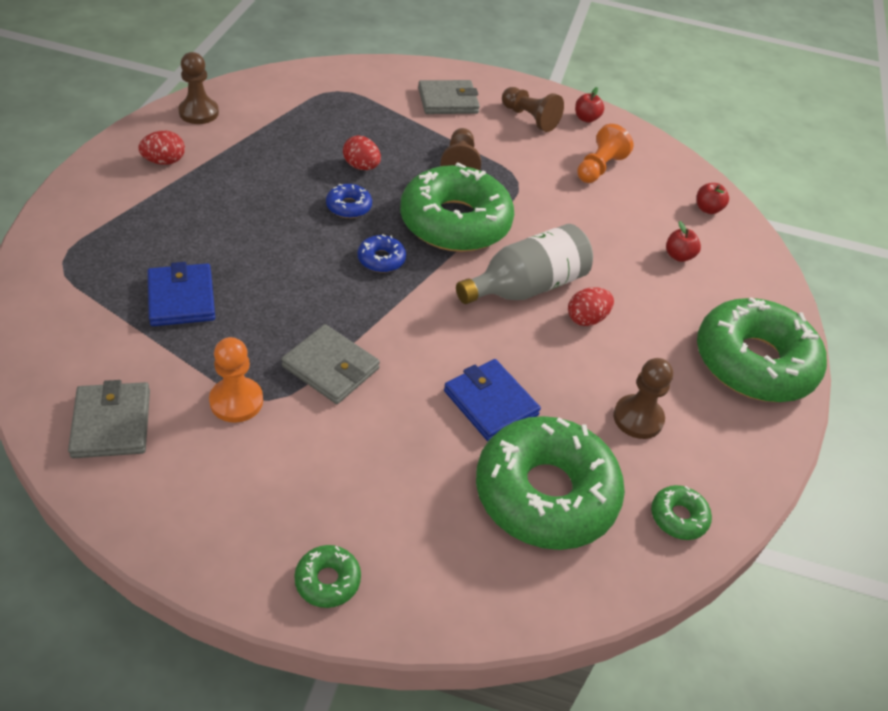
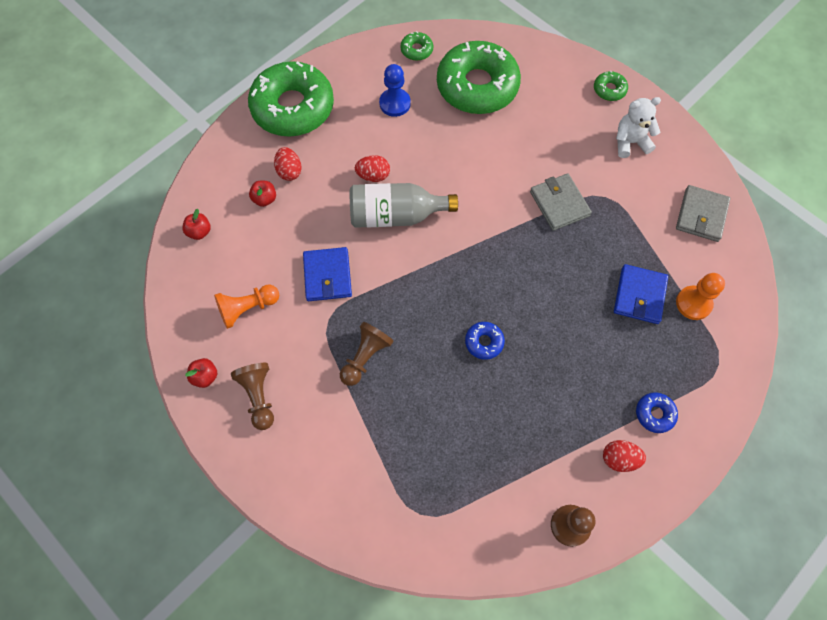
camera: 145 degrees left, 20 degrees up
(236, 401) = (625, 202): orange pawn -> orange pawn (693, 303)
(257, 496) = (630, 142): none -> white teddy bear
(361, 167) = (451, 387): red egg -> red egg (289, 171)
(381, 259) = (485, 278): blue donut -> blue donut (654, 414)
(448, 101) = (319, 454): grey wallet -> none
(455, 222) = (409, 294): green donut -> none
(490, 403) = (474, 144): blue wallet -> blue wallet (327, 276)
(638, 418) = (395, 103): brown pawn -> blue pawn

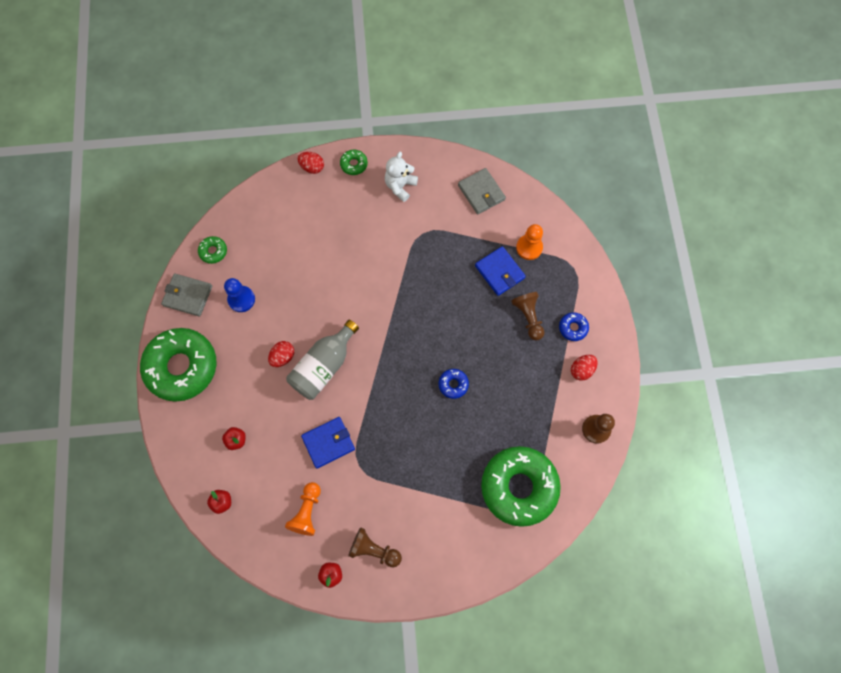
camera: 50 degrees left, 5 degrees up
(289, 171) = (230, 407): red egg -> red egg (312, 167)
(327, 276) = (328, 443): blue wallet -> blue wallet turned 60 degrees counterclockwise
(365, 357) = (403, 463): brown pawn -> brown pawn (528, 317)
(477, 86) = (277, 238): green donut -> green donut (519, 487)
(559, 204) = (403, 263): grey wallet -> grey wallet (188, 296)

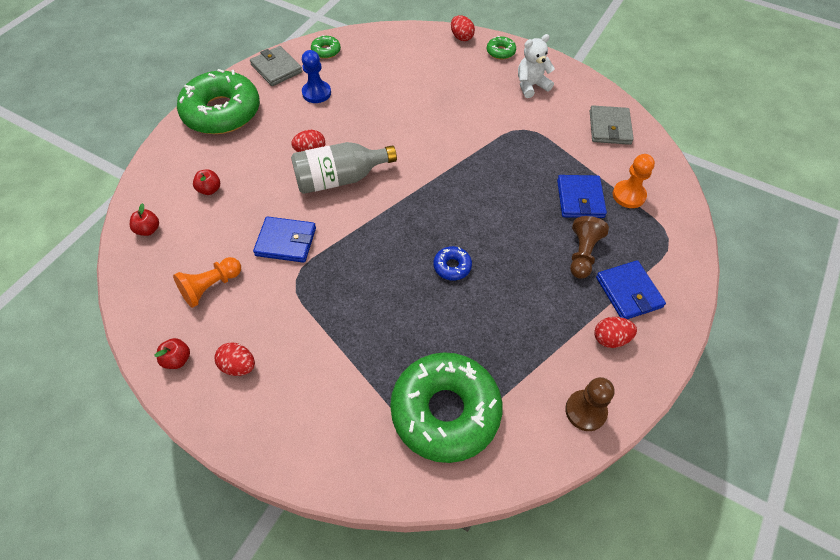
camera: 35 degrees right, 15 degrees down
(374, 549) = (239, 366): brown pawn -> red egg
(573, 328) = (628, 292): blue donut -> blue wallet

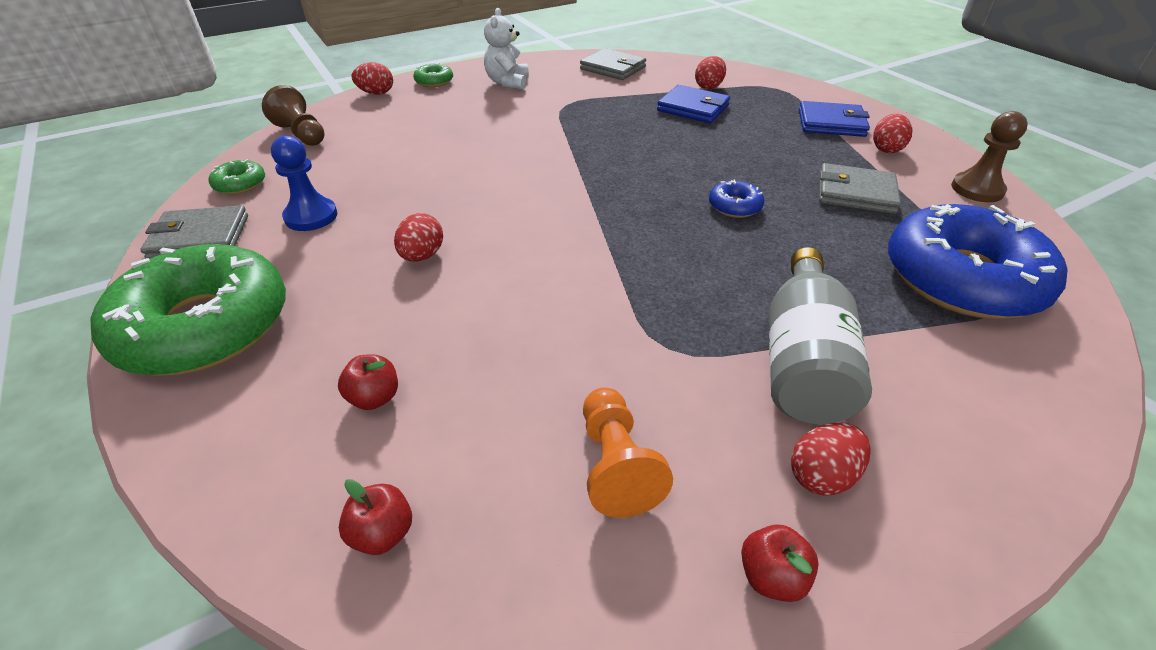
camera: 60 degrees left, 15 degrees down
(286, 242) = (583, 335): blue wallet -> none
(340, 179) = (506, 246): grey bottle -> grey bottle (803, 360)
(445, 411) = (962, 279): green donut -> blue donut
(520, 331) = (855, 193): none -> grey wallet
(582, 254) = (768, 129): brown pawn -> brown pawn (301, 134)
(628, 195) = (708, 87): orange pawn -> red egg

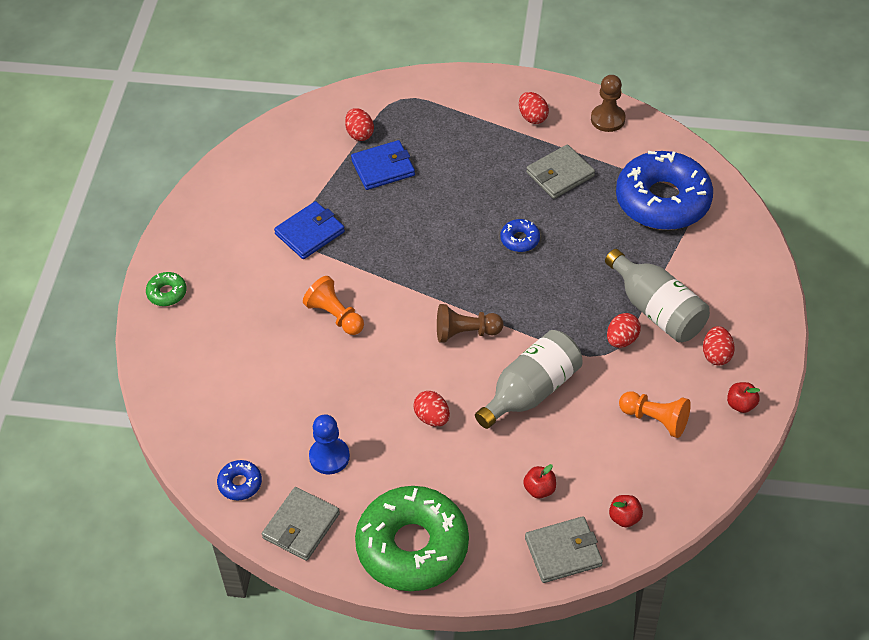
camera: 50 degrees left, 10 degrees up
(240, 184) = (240, 483): green donut -> blue donut
(301, 134) = (186, 420): brown pawn -> brown pawn (465, 333)
(376, 93) = (151, 342): red egg -> red egg (622, 340)
(496, 151) = (335, 316): none -> orange pawn
(508, 83) = (222, 247): white teddy bear -> none
(535, 311) = (531, 391): none -> grey bottle
(613, 68) = (265, 165): grey wallet -> grey wallet (563, 552)
(831, 123) = (478, 114): blue wallet -> blue wallet (310, 233)

